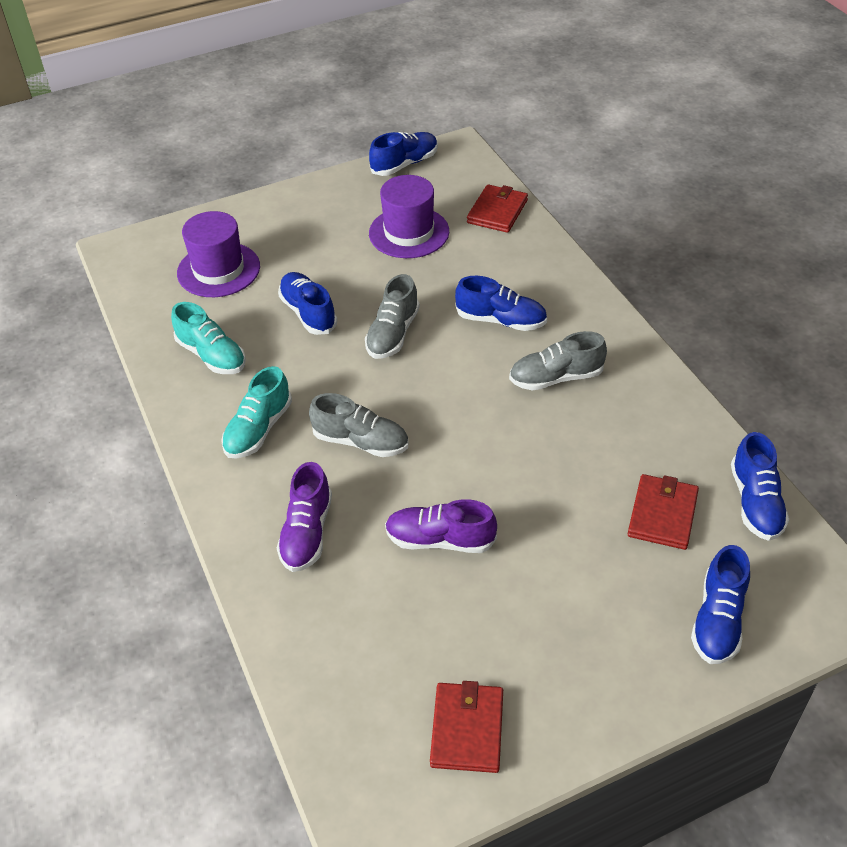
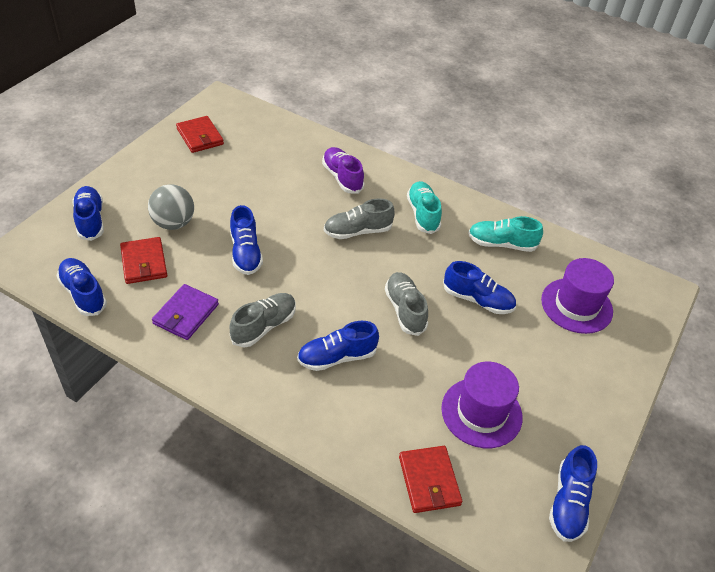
camera: 140 degrees right, 0 degrees up
(440, 540) = (269, 200): purple shoe -> none
(523, 472) = (245, 253): none -> blue shoe
(596, 560) = (173, 223): none -> grey ball
(637, 426) = (186, 314): none -> purple wallet

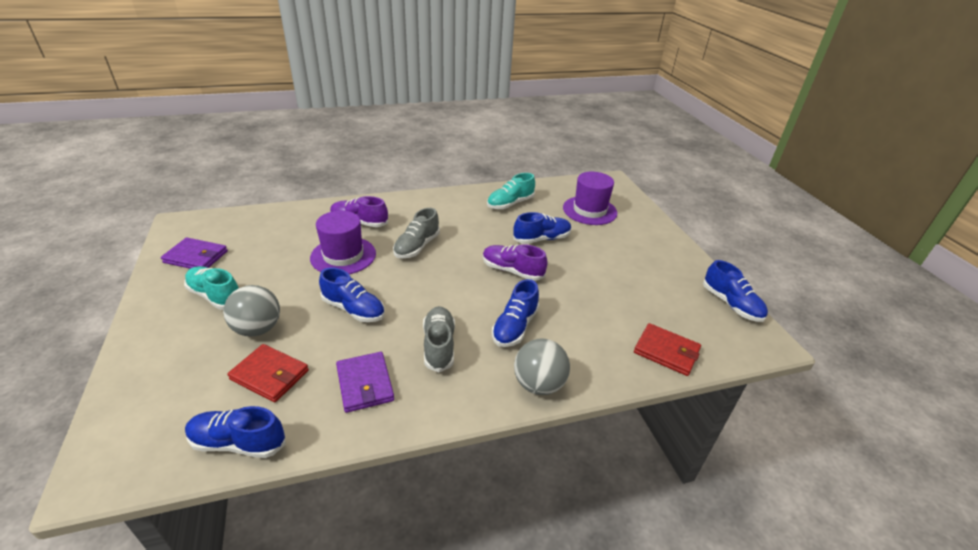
camera: 45 degrees left, 10 degrees down
(90, 220) = (161, 380): blue shoe -> none
(200, 137) = (196, 257): red wallet -> purple wallet
(290, 413) = (538, 384): none -> grey ball
(405, 310) = (512, 271): grey shoe -> purple shoe
(423, 214) = (443, 214): turquoise shoe -> turquoise shoe (215, 296)
(481, 412) = (632, 294): purple hat -> purple hat (343, 256)

